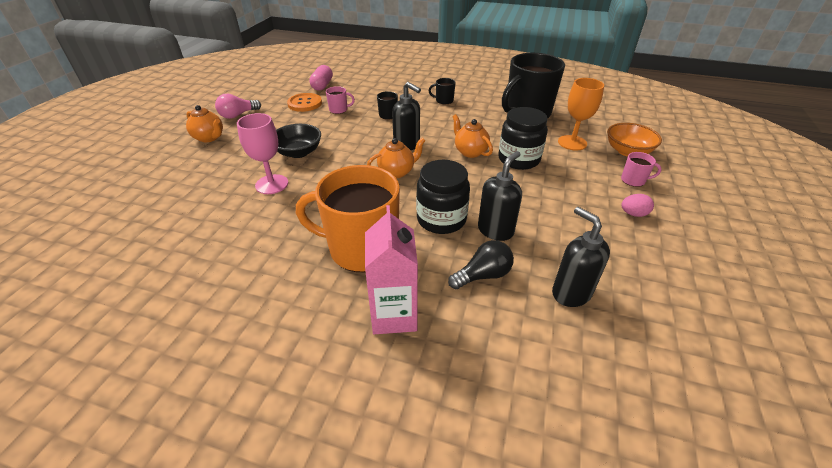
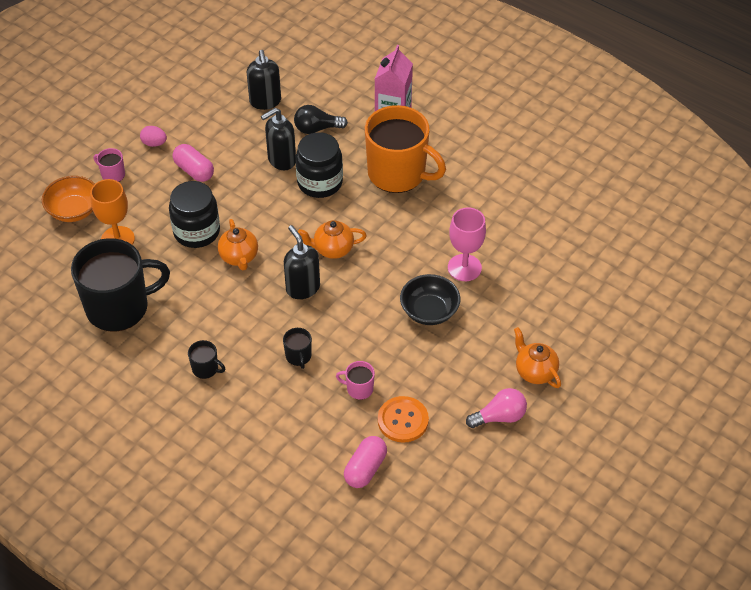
camera: 160 degrees left, 10 degrees up
(569, 200) = (194, 170): none -> pink capsule

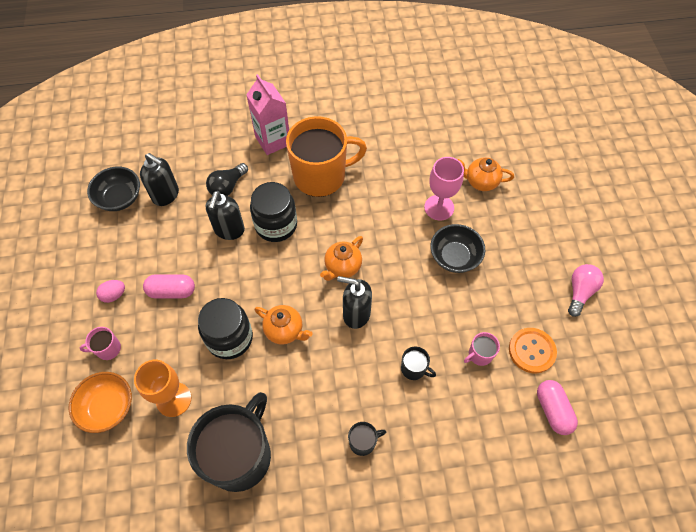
camera: 45 degrees left, 10 degrees up
(231, 80) = (120, 198): none -> black bowl
(535, 372) = (561, 242): orange teapot -> orange teapot (481, 182)

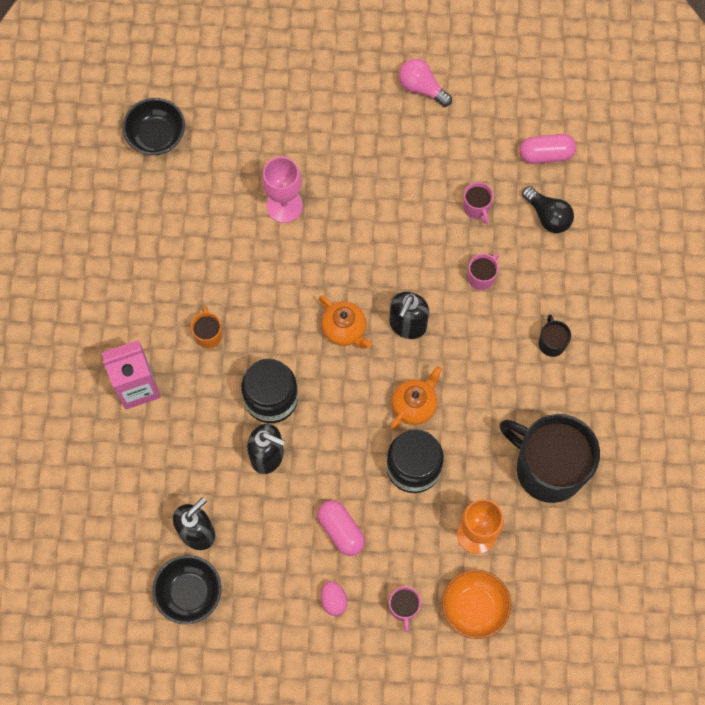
camera: 80 degrees left, 10 degrees up
(172, 291) = (341, 530): pink capsule -> pink capsule turned 45 degrees counterclockwise
(227, 187) = (200, 452): black light bulb -> black light bulb (548, 216)
(321, 176) = (208, 334): orange mug -> orange mug, size x0.41
(414, 369) = (481, 277): black mug -> pink mug
(454, 257) = (354, 204): black bowl -> black bowl (156, 136)
(481, 182) = (257, 150): orange teapot -> none
(531, 351) = (480, 155): orange button -> none

